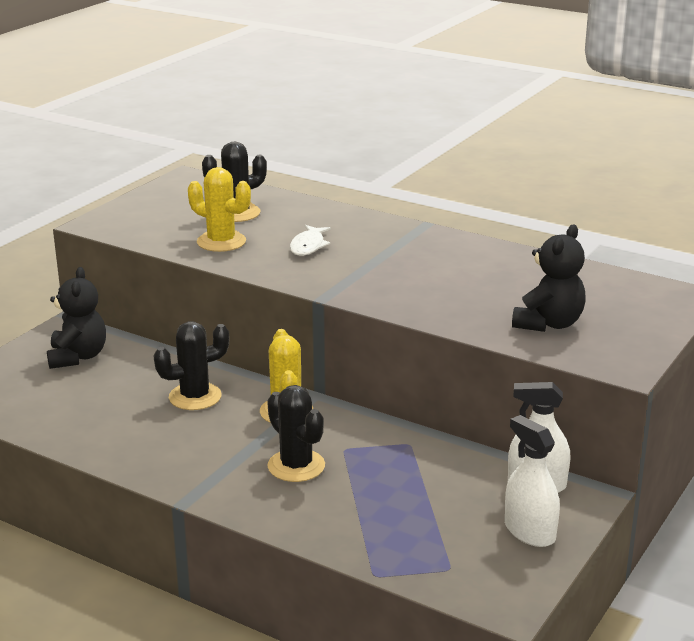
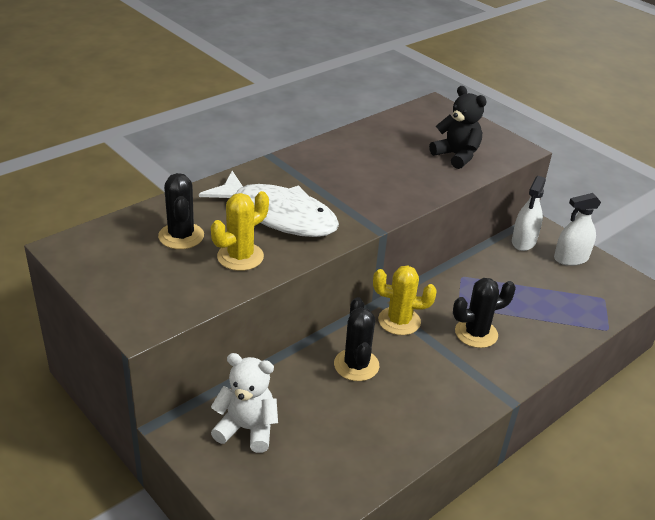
camera: 75 degrees left, 10 degrees up
(78, 357) = (247, 429): black teddy bear -> white teddy bear
(308, 246) = (278, 215): white fish -> white fish, size x2.32

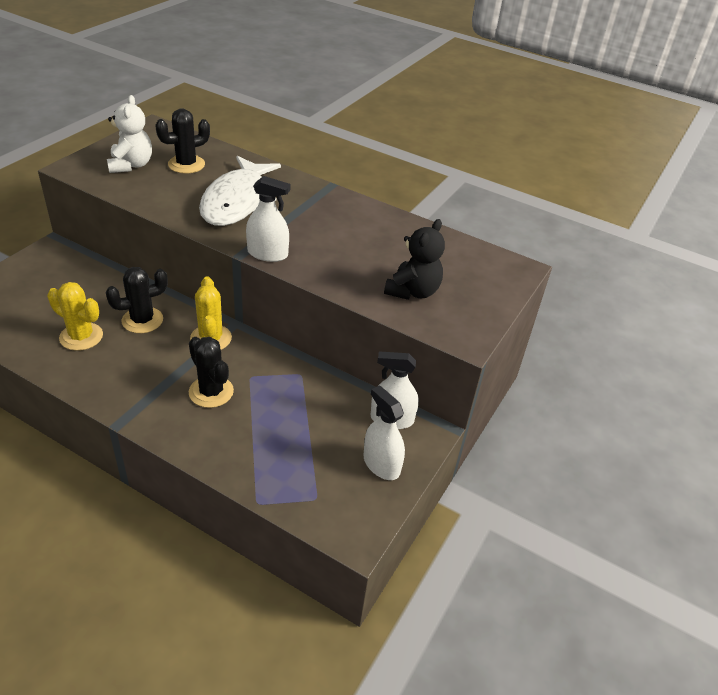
camera: 70 degrees right, 5 degrees up
(240, 257) = (169, 192): yellow cactus -> yellow cactus (81, 337)
(247, 429) = (57, 276): white teddy bear -> white teddy bear (131, 165)
(382, 215) = (267, 254): none -> white spray bottle

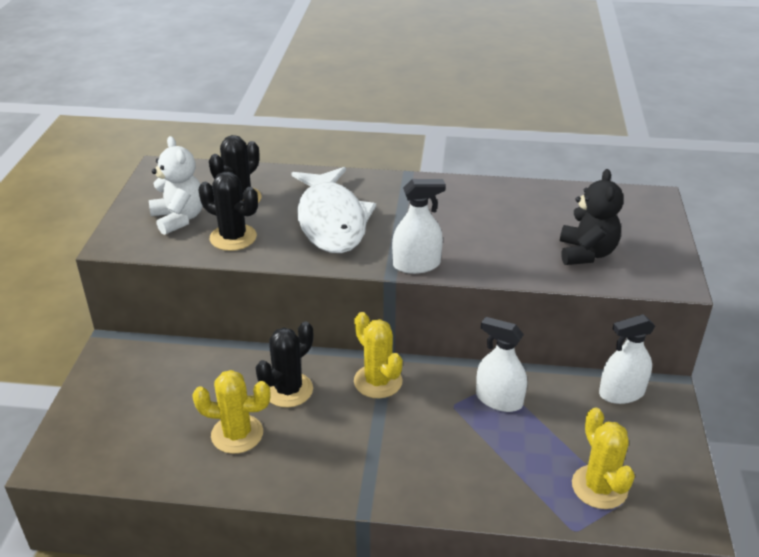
camera: 20 degrees left, 5 degrees down
(211, 392) = (428, 437): black cactus -> black cactus (233, 237)
(306, 480) = (599, 487): none -> yellow cactus
(381, 464) = (651, 441): white spray bottle -> white spray bottle (499, 400)

